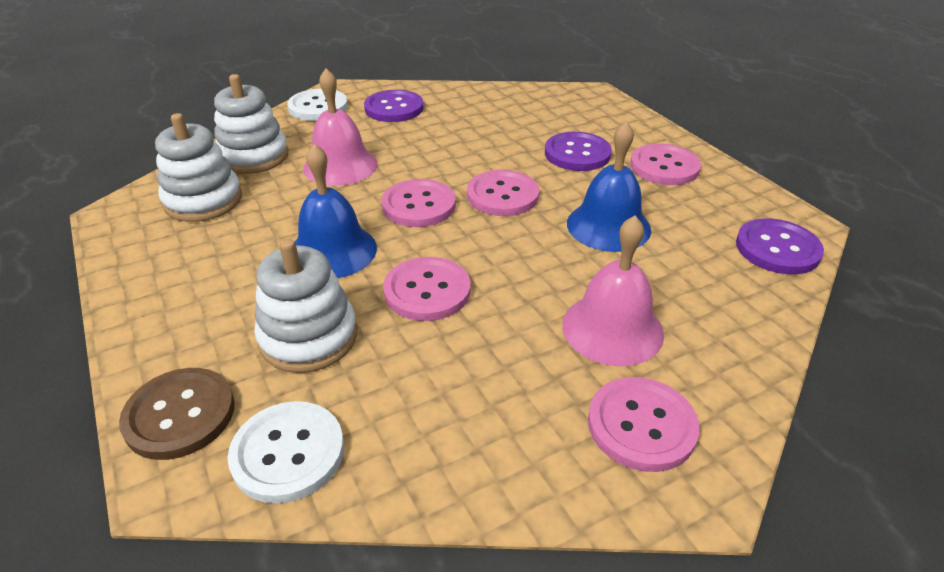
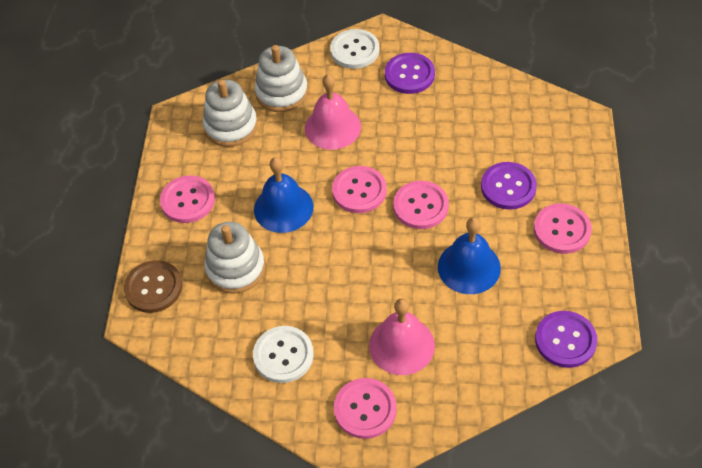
camera: 35 degrees right, 15 degrees up
(288, 453) = (191, 334): white button -> white button (283, 355)
(427, 291) = (317, 266): pink button -> pink button (188, 200)

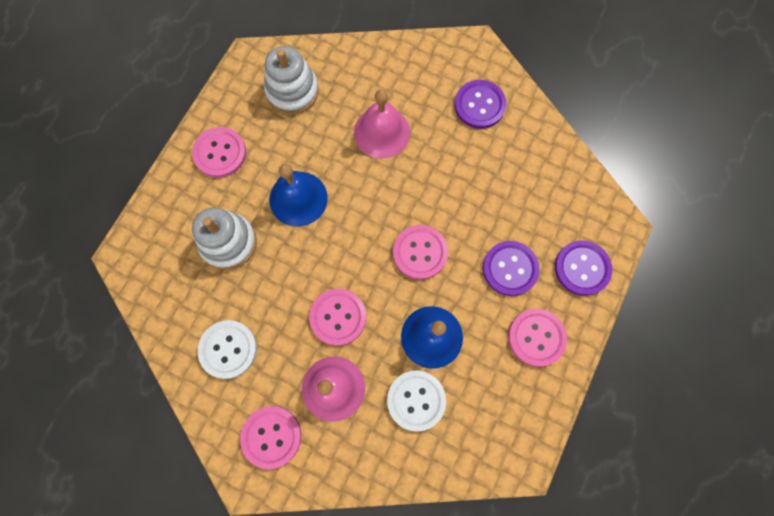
camera: 20 degrees right, 20 degrees up
(153, 287) = (152, 229): brown button -> none
(281, 93) = (354, 74): white stacking toy -> none
(354, 50) = (442, 56): white button -> white button (416, 400)
(359, 191) = (373, 211): pink button -> pink button (338, 317)
(565, 340) = (480, 454): purple button -> purple button (582, 268)

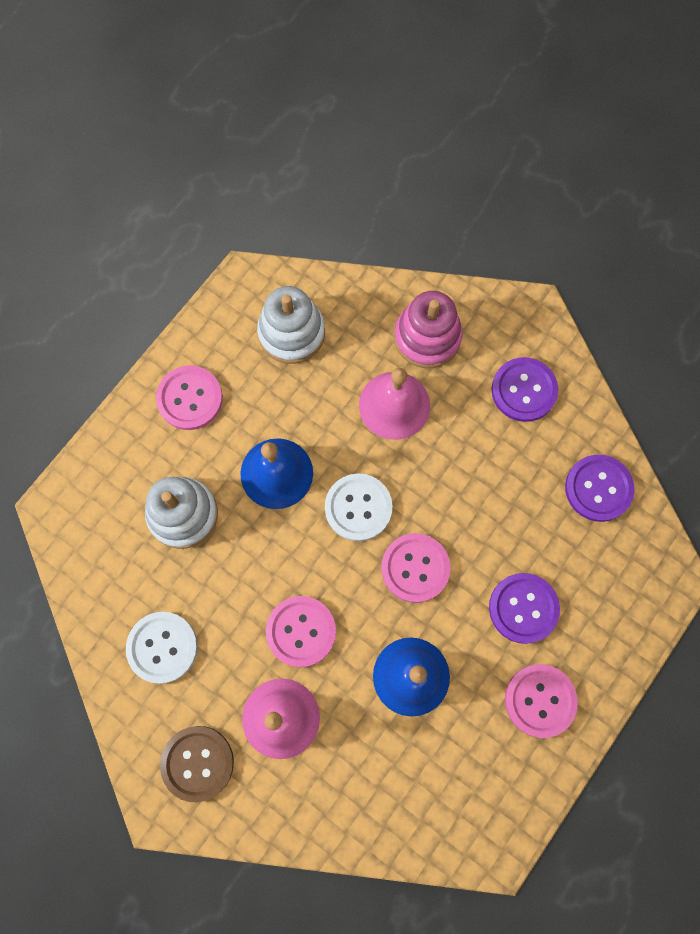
camera: 10 degrees right, 0 degrees up
(271, 436) = (197, 763): pink button -> brown button
(398, 78) = (427, 337): none -> pink stacking toy
(416, 400) = (378, 751): white button -> white button (358, 508)
(582, 268) = (613, 623): purple button -> purple button (598, 488)

